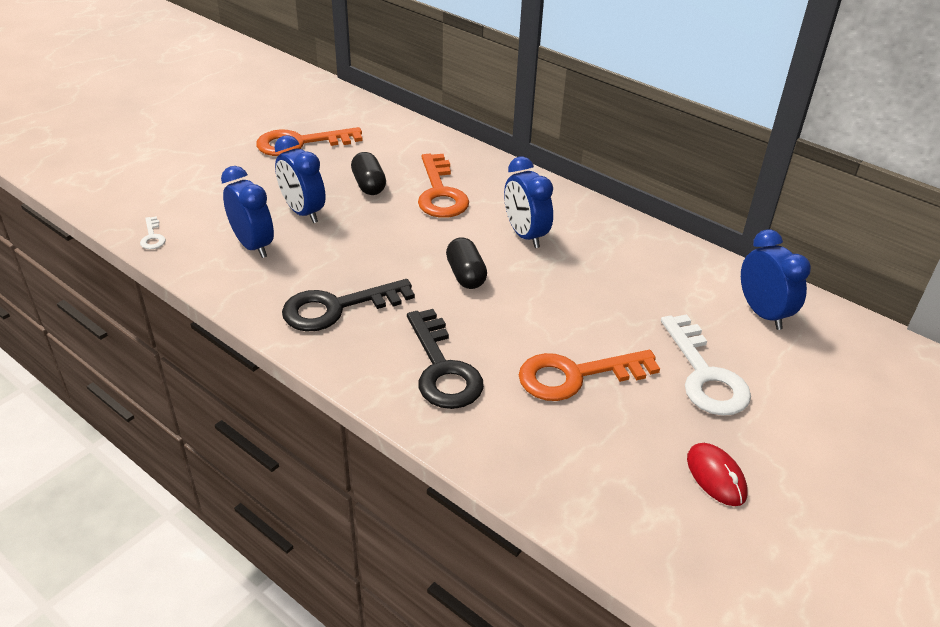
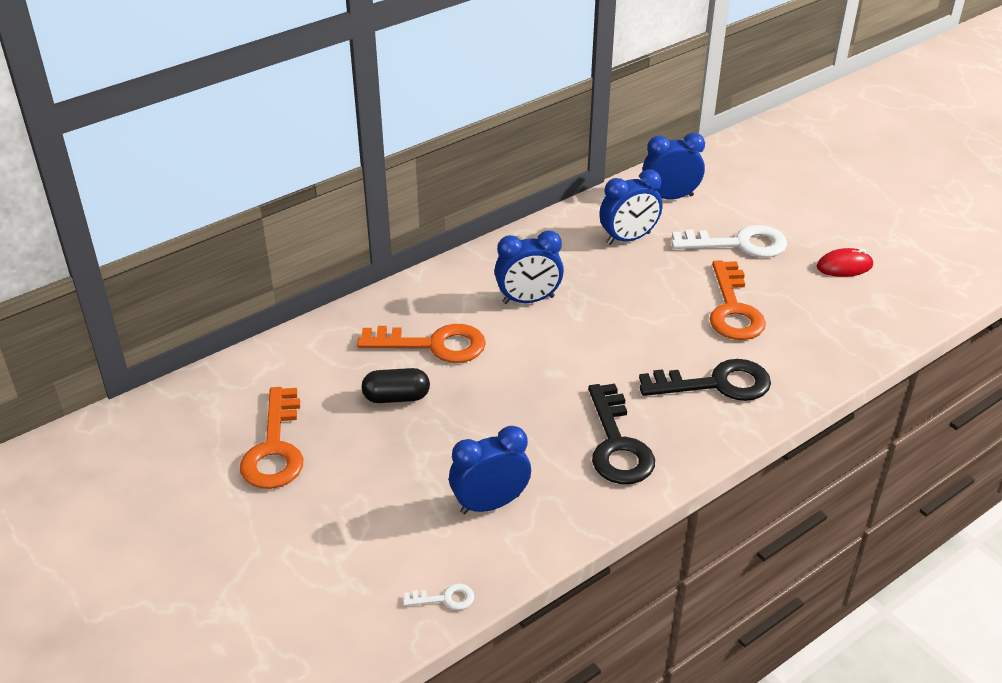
camera: 75 degrees left, 0 degrees up
(303, 212) = (435, 457): blue clock -> blue clock (628, 238)
(466, 275) = (583, 349): black capsule -> none

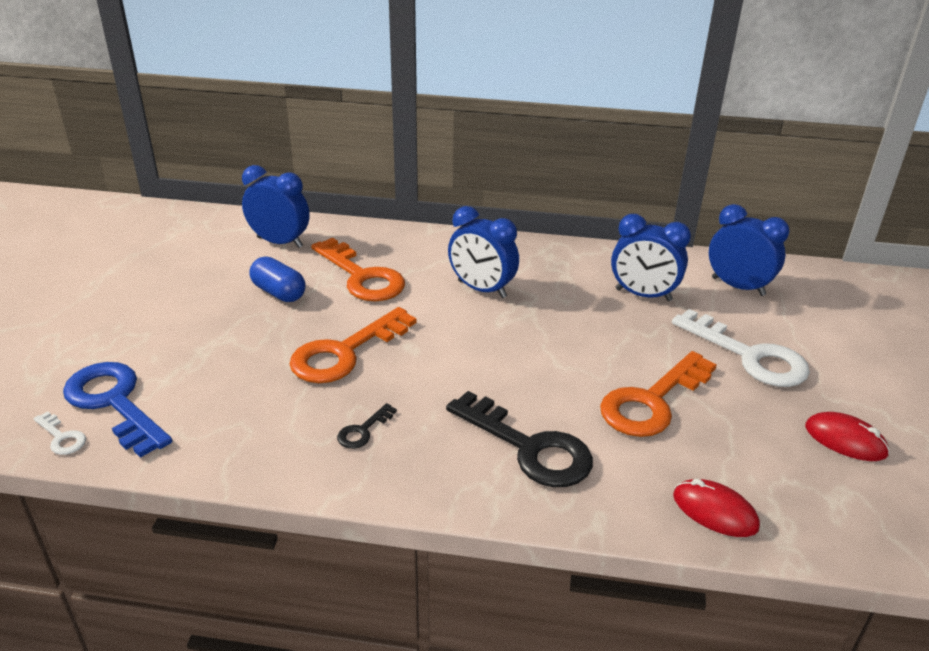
camera: 45 degrees right, 5 degrees down
(275, 448) = (160, 274): orange key -> orange key (345, 352)
(396, 397) = (279, 292): black capsule -> blue capsule
(434, 552) = (114, 403): none -> blue key
(490, 504) = (203, 400): blue clock -> blue clock (280, 242)
(617, 444) = (363, 431): black key -> black key, size x0.45
(843, 351) = (715, 511): none -> red mouse

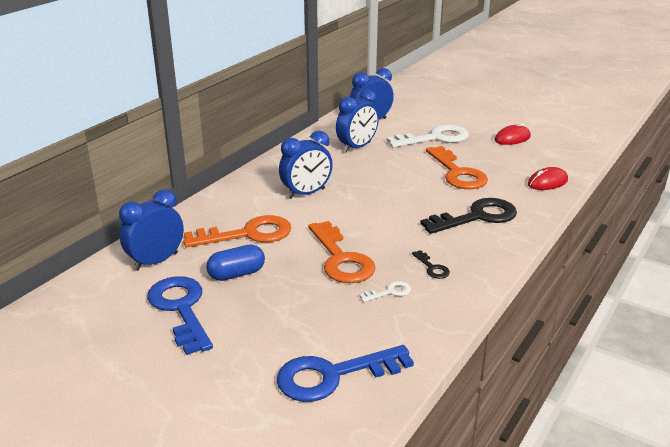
camera: 65 degrees left, 5 degrees down
(62, 437) = (363, 408): white key -> white key (390, 292)
(203, 280) = (181, 309): none -> blue key

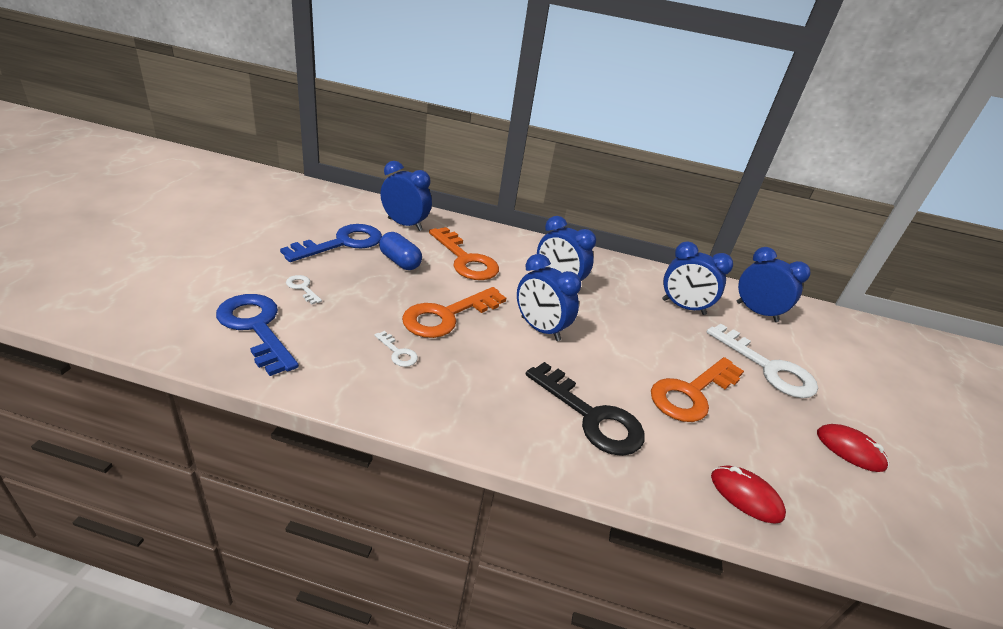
camera: 65 degrees right, 5 degrees up
(267, 342) = (302, 288): none -> white key
(371, 216) = (540, 329): none -> blue clock
(432, 268) = (456, 381): black key -> none

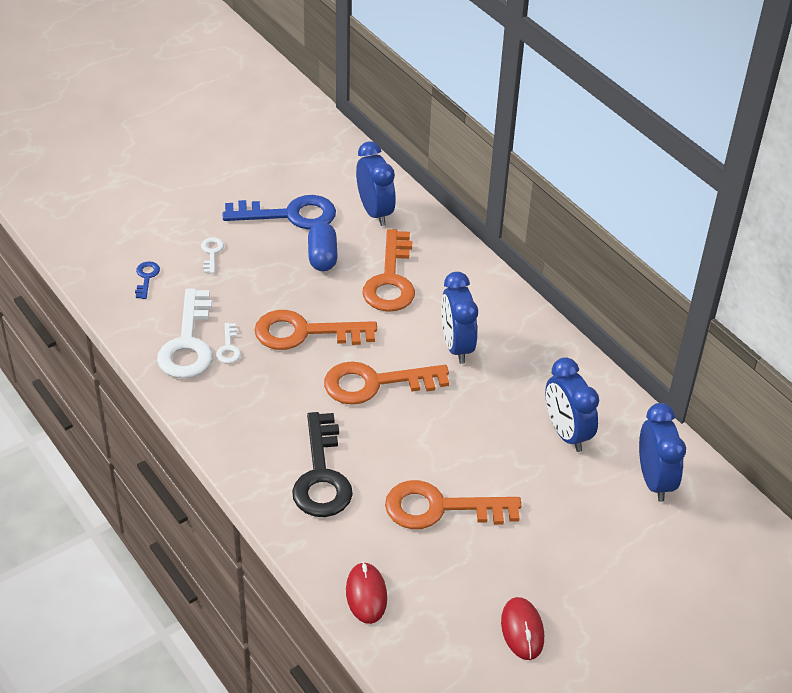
camera: 45 degrees right, 10 degrees up
(256, 327) = (146, 277): blue key -> blue key, size x0.45
(540, 329) = (375, 383): blue clock -> orange key
(768, 368) = (562, 532): white key -> white key (188, 343)

